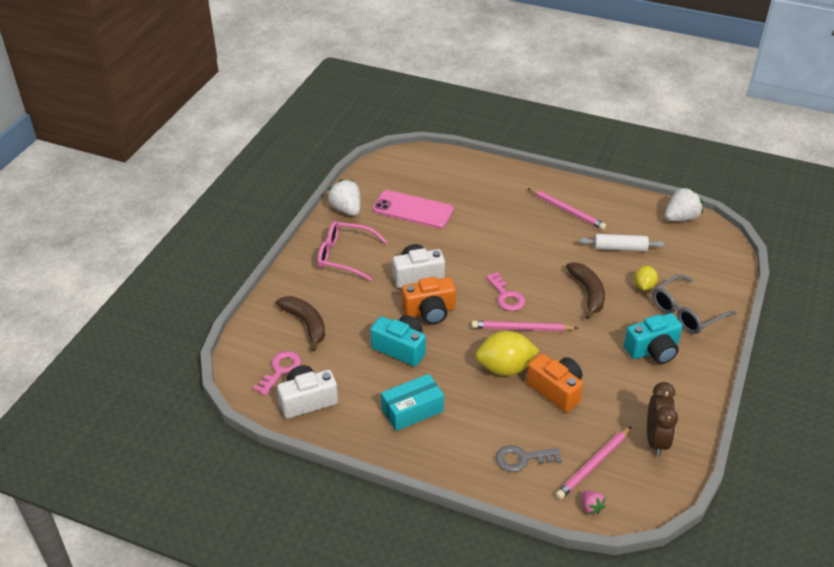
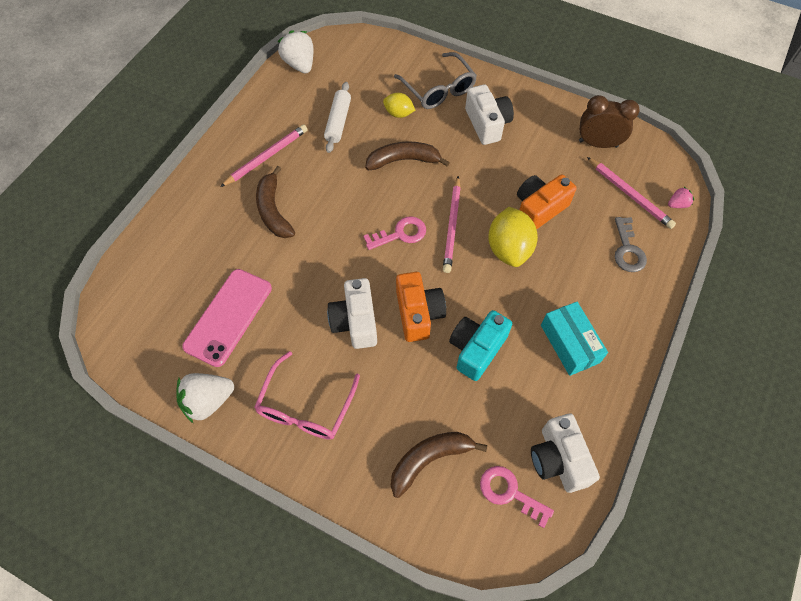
camera: 85 degrees left, 20 degrees up
(513, 220) = (273, 210): none -> brown banana
(653, 350) = (487, 124): turquoise camera -> white camera

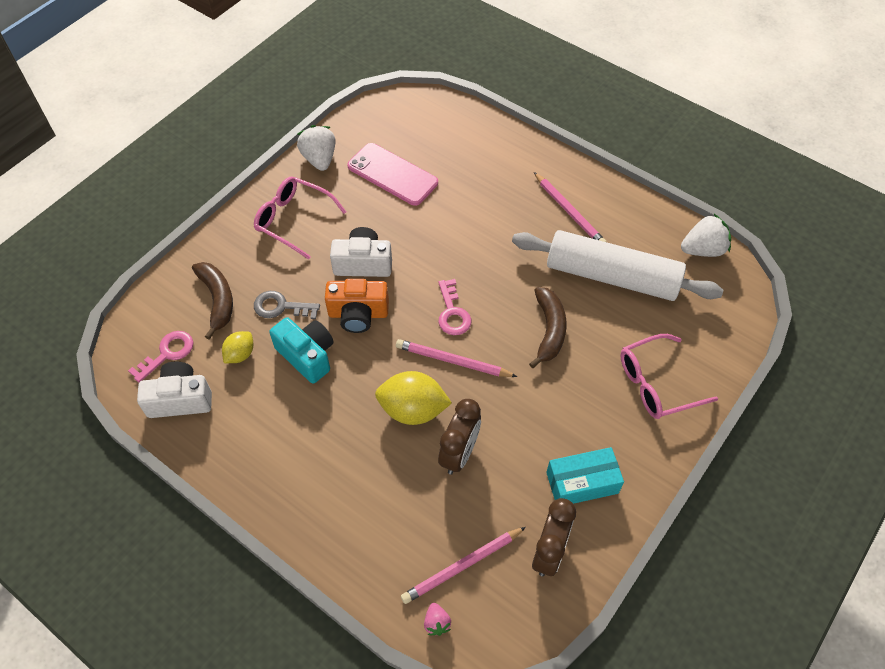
camera: 100 degrees right, 5 degrees down
(273, 210) = (501, 212): brown banana -> none
(338, 122) = (612, 276): white rolling pin -> white rolling pin, size x2.06
(398, 113) = (619, 336): yellow lemon -> yellow lemon (240, 354)
(438, 89) = (656, 384): grey glasses -> pink glasses
(487, 124) = (595, 426): white camera -> none
(539, 209) = (459, 453): orange camera -> brown clock
(569, 344) = (288, 440): turquoise box -> turquoise box (582, 483)
(627, 250) = (384, 536): grey key -> grey key (281, 307)

